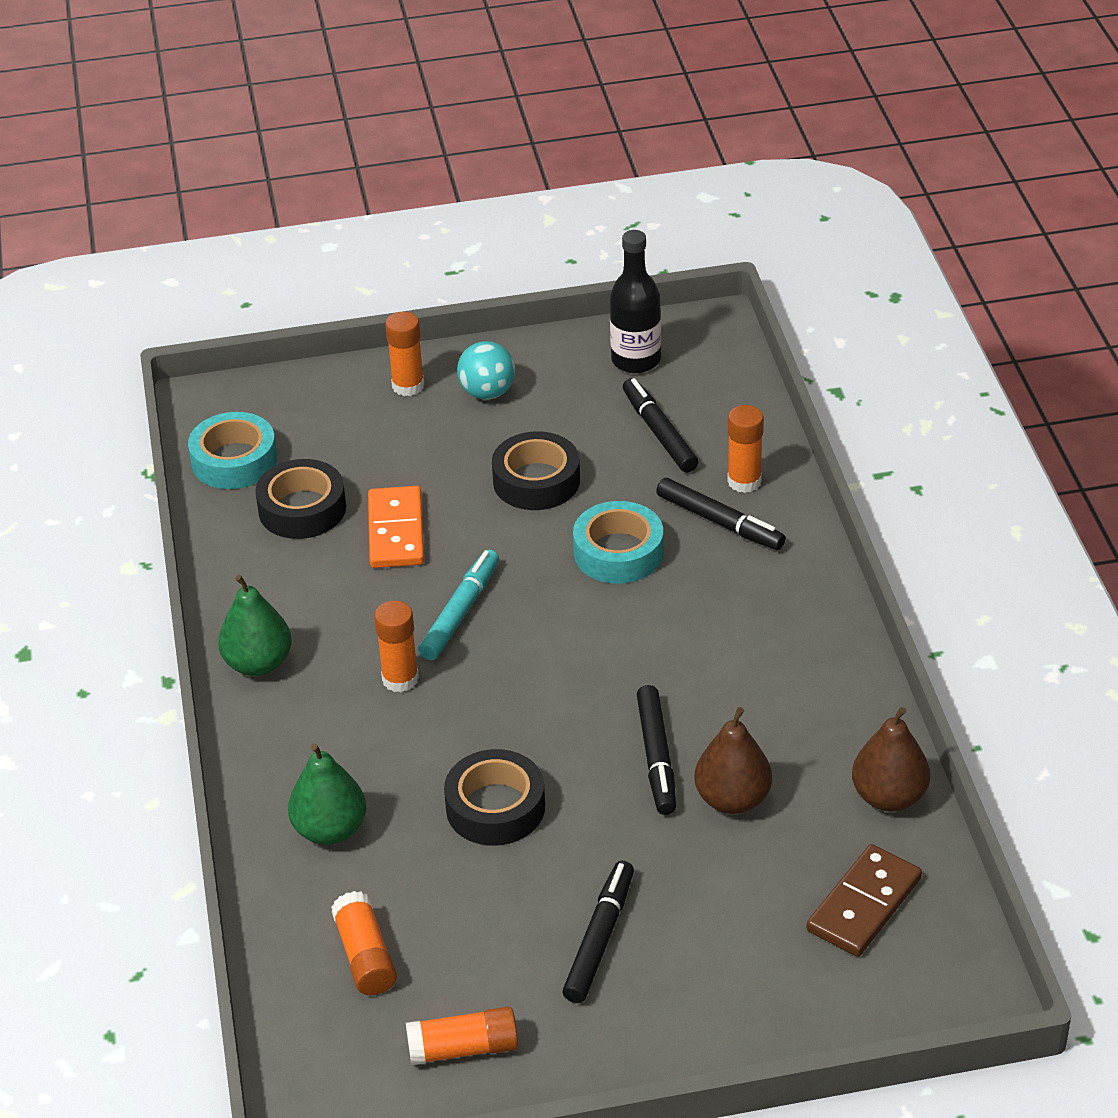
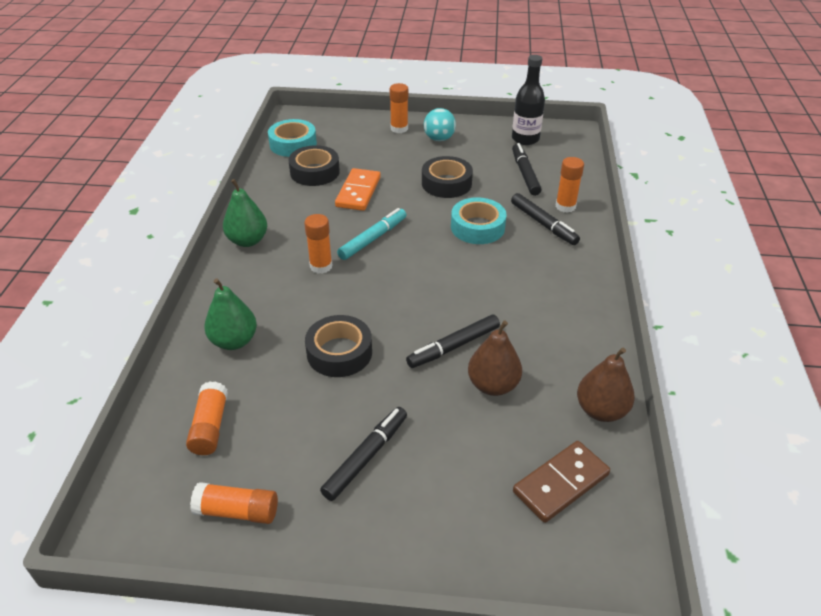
camera: 15 degrees right, 0 degrees up
(656, 757) = (453, 346): black marker -> black marker turned 45 degrees clockwise

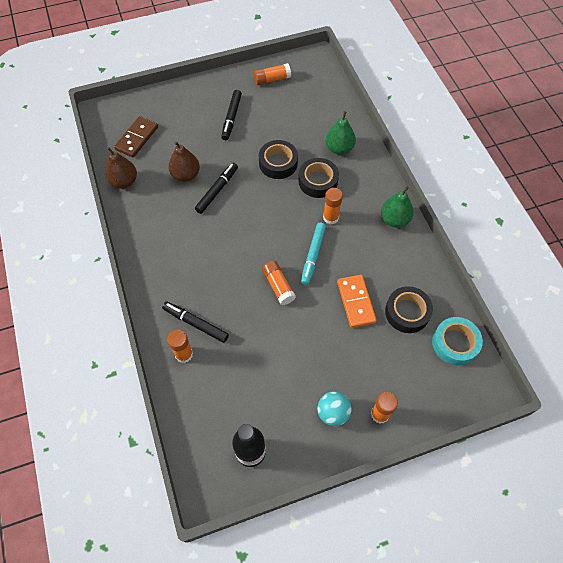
camera: 155 degrees right, 20 degrees up
(210, 426) = (312, 105): orange glue stick -> orange glue stick (278, 286)
(446, 183) = (292, 344): black tape -> black tape (318, 181)
(477, 227) = (244, 299): turquoise tape -> none
(525, 174) = (231, 388): black marker -> none

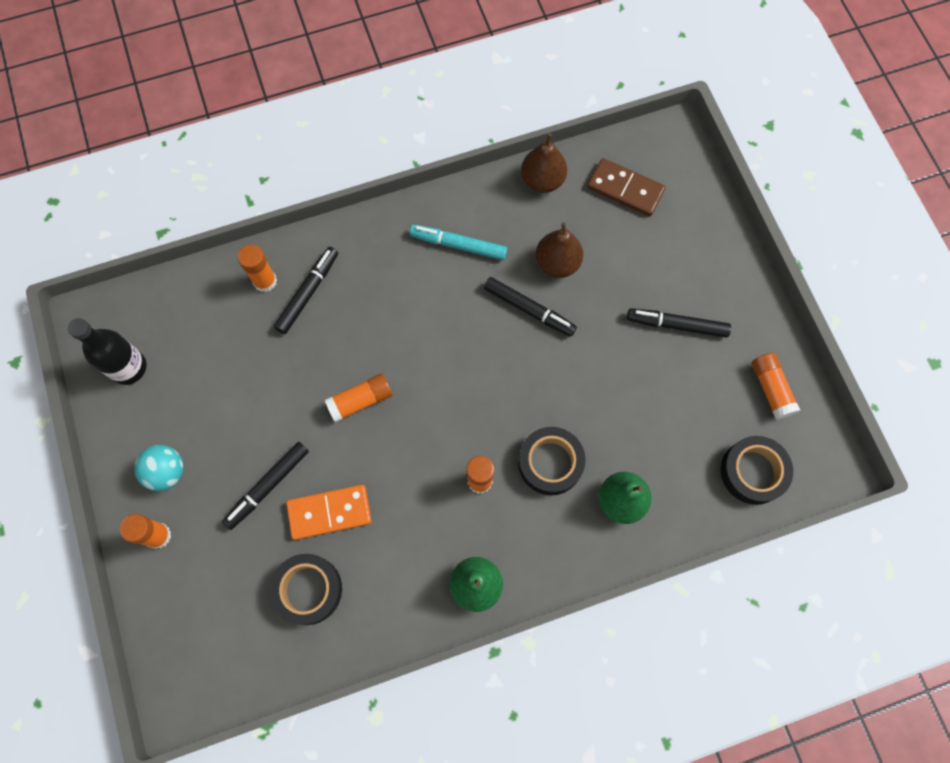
camera: 90 degrees right, 10 degrees up
(278, 163) = (585, 400): black tape -> black tape (753, 472)
(313, 255) = (410, 451): turquoise marker -> turquoise marker (458, 245)
(340, 342) = (267, 486): none -> black marker
(455, 343) = (252, 659): turquoise tape -> none

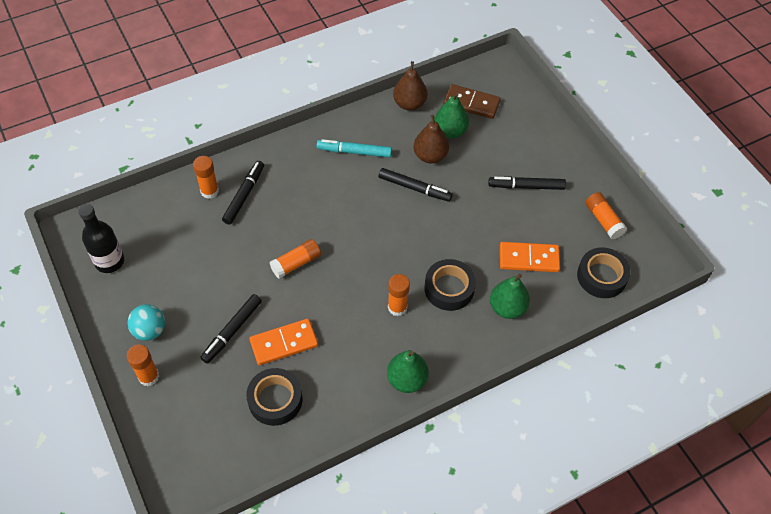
camera: 10 degrees left, 15 degrees down
(589, 229) = (450, 131): none -> green pear
(661, 433) = (529, 258): none -> orange domino

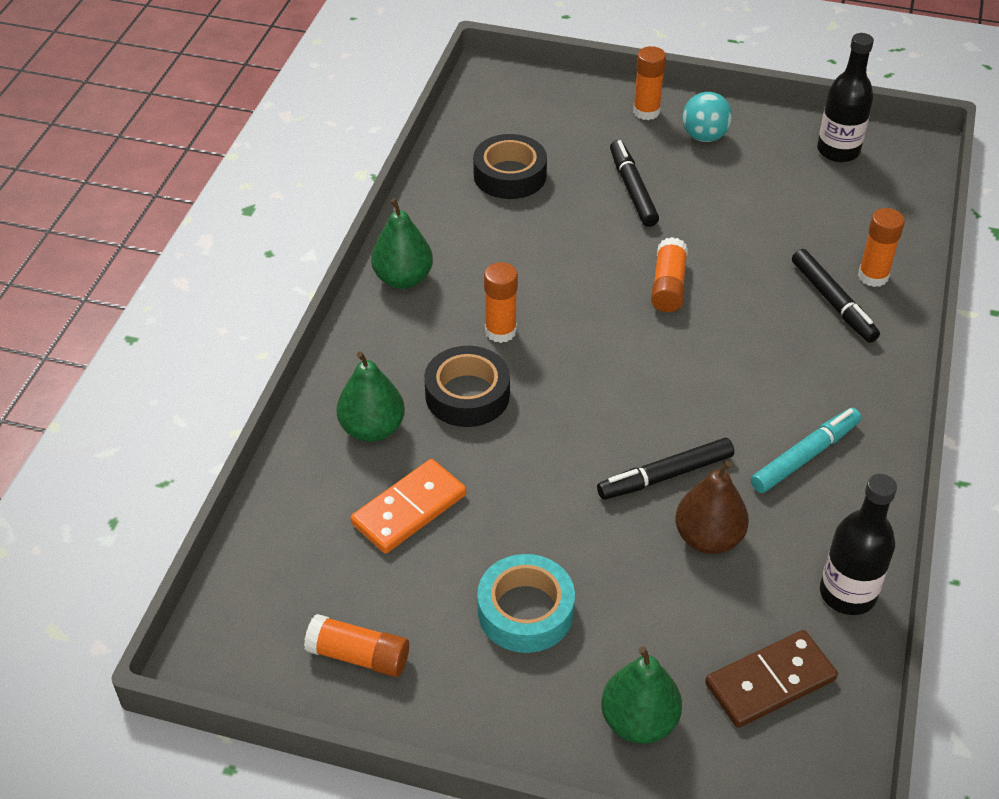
camera: 135 degrees right, 10 degrees down
(284, 343) = (569, 217): orange domino -> none
(409, 104) = (847, 593): brown pear -> black bottle
(450, 131) = (734, 602): green pear -> green pear (639, 721)
(526, 186) = (525, 611): black marker -> turquoise tape
(601, 276) = (285, 566): black tape -> none

